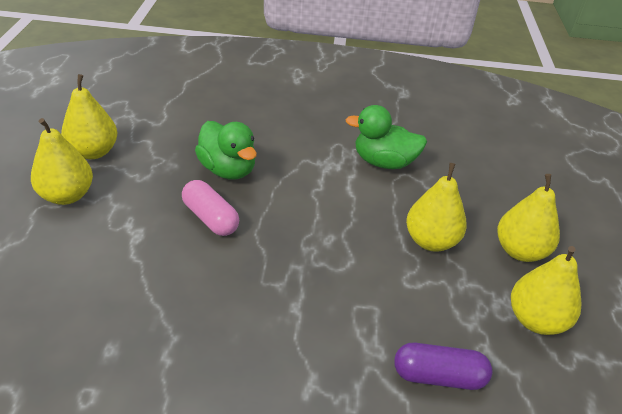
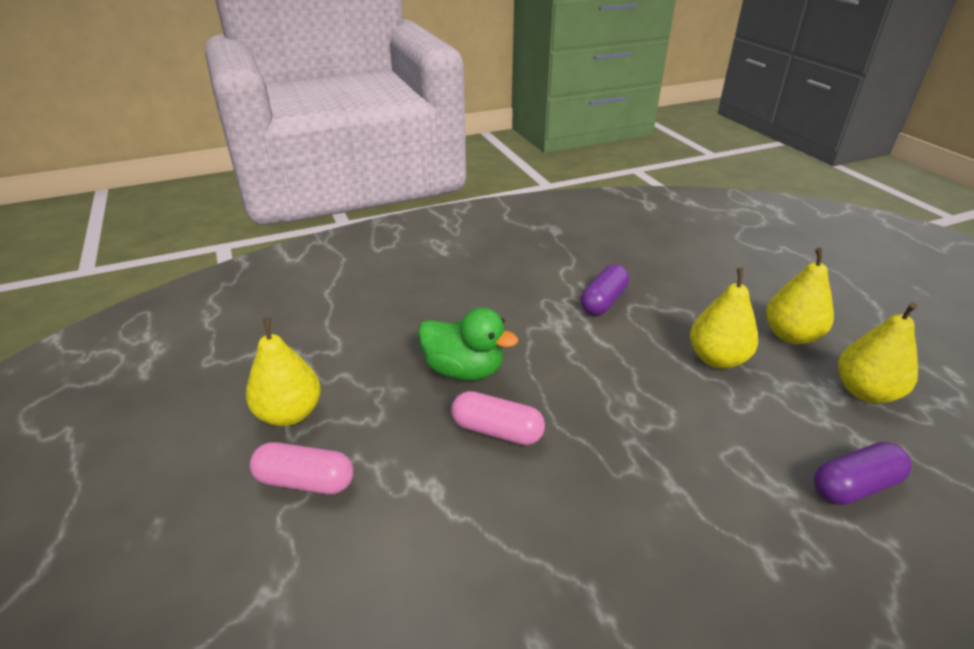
camera: 25 degrees left, 5 degrees down
(67, 196) = (305, 481): yellow pear -> pink capsule
(384, 162) = (603, 301): green duck -> purple capsule

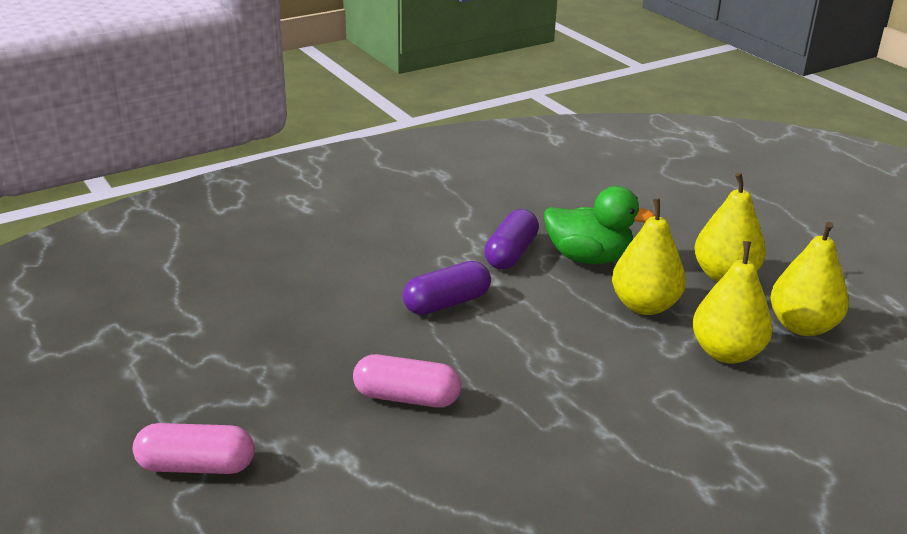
camera: 10 degrees left, 5 degrees down
(290, 414) = (158, 401): yellow pear -> yellow pear (726, 353)
(464, 370) = (357, 339): green duck -> green duck (589, 258)
(854, 486) = (788, 415): purple capsule -> purple capsule (447, 303)

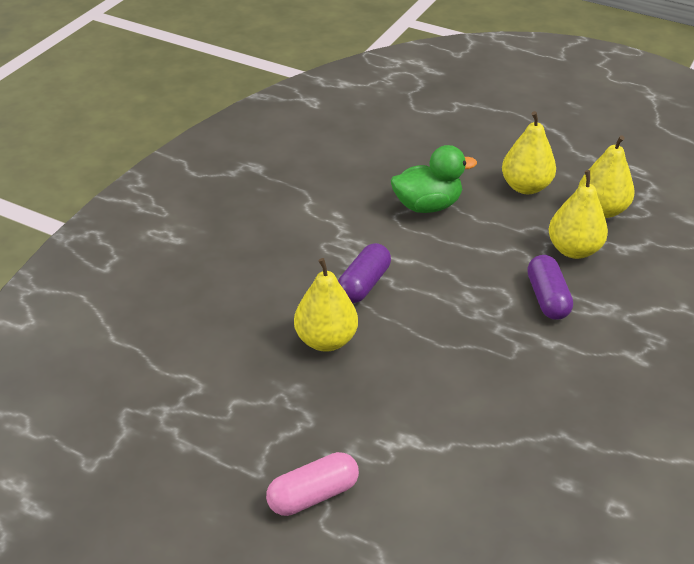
camera: 30 degrees left, 10 degrees up
(407, 397) = (406, 374): pink capsule -> none
(511, 253) = (371, 222): purple capsule -> purple capsule (547, 298)
(644, 306) = (495, 232): yellow pear -> yellow pear (326, 340)

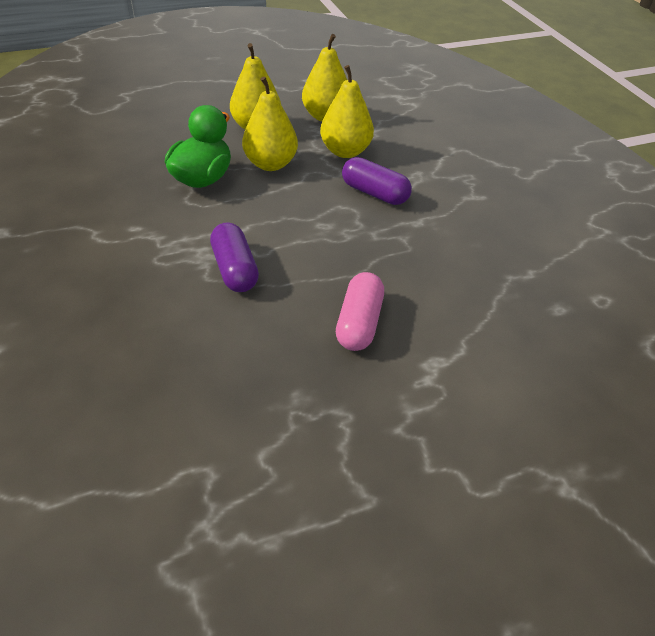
camera: 50 degrees left, 5 degrees up
(313, 495) = (436, 475): pink capsule -> pink capsule (359, 323)
(326, 340) = (266, 336): yellow pear -> yellow pear (270, 164)

